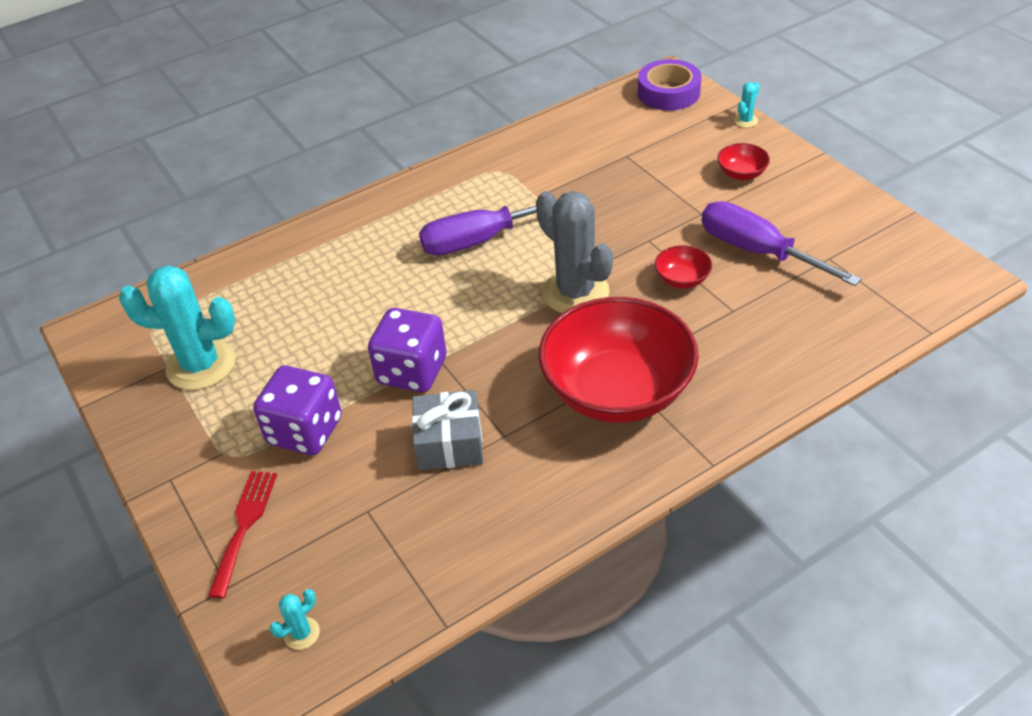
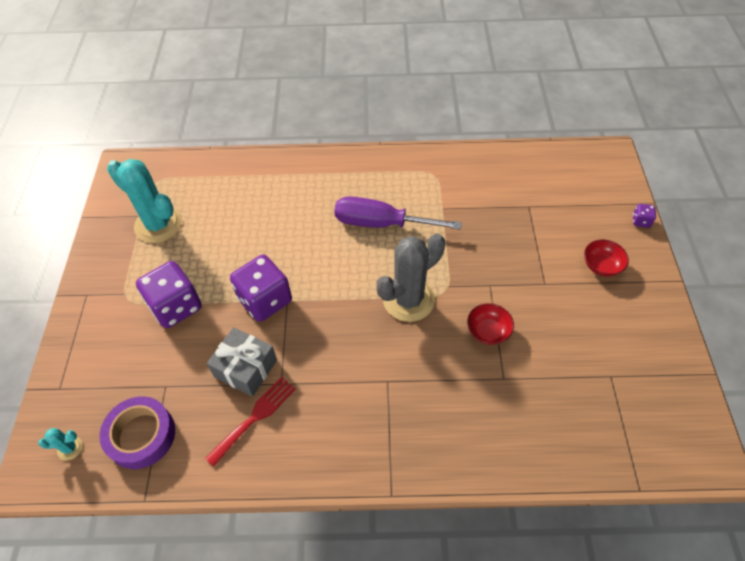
camera: 30 degrees right, 10 degrees up
(244, 526) = (97, 352): red fork -> red fork (255, 417)
(575, 292) = (408, 300): grey cactus -> grey cactus turned 60 degrees clockwise
(617, 391) = (375, 395): red bowl -> none
(668, 93) = (601, 168): purple tape -> purple tape (141, 435)
(745, 121) = (641, 221): turquoise cactus -> purple dice
(757, 251) = (561, 339): purple screwdriver -> none

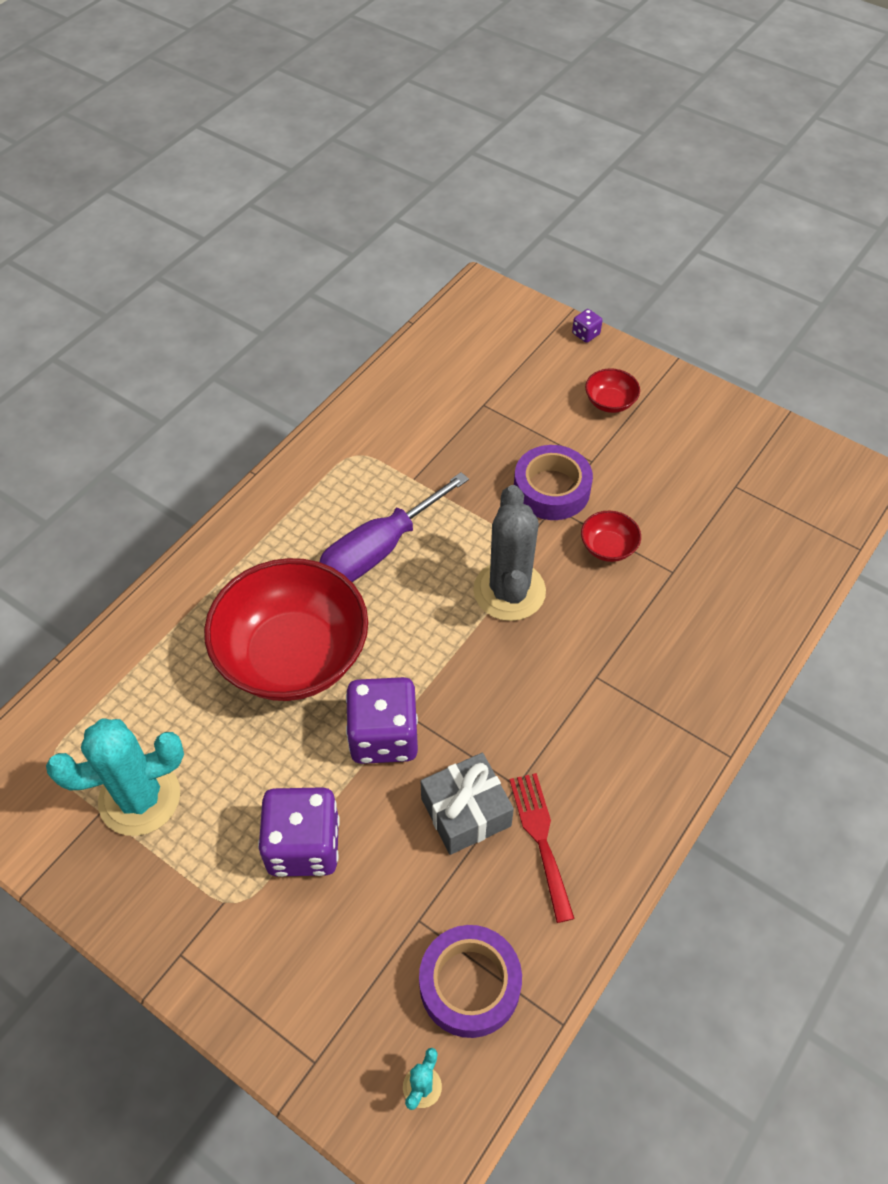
camera: 55 degrees left, 0 degrees up
(283, 230) = (293, 655): none -> red bowl
(502, 276) = (551, 489): none -> purple tape

